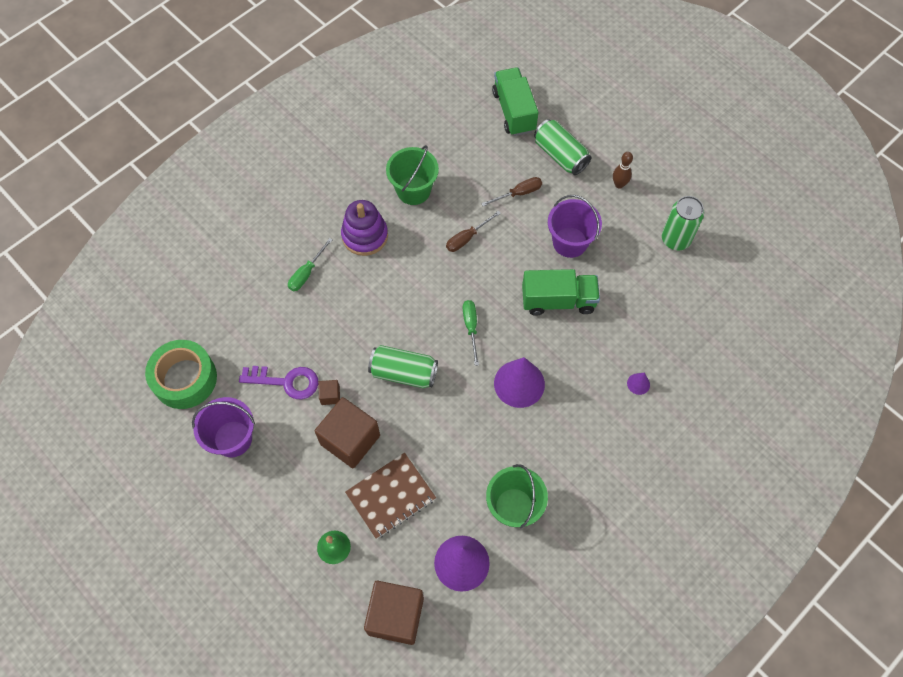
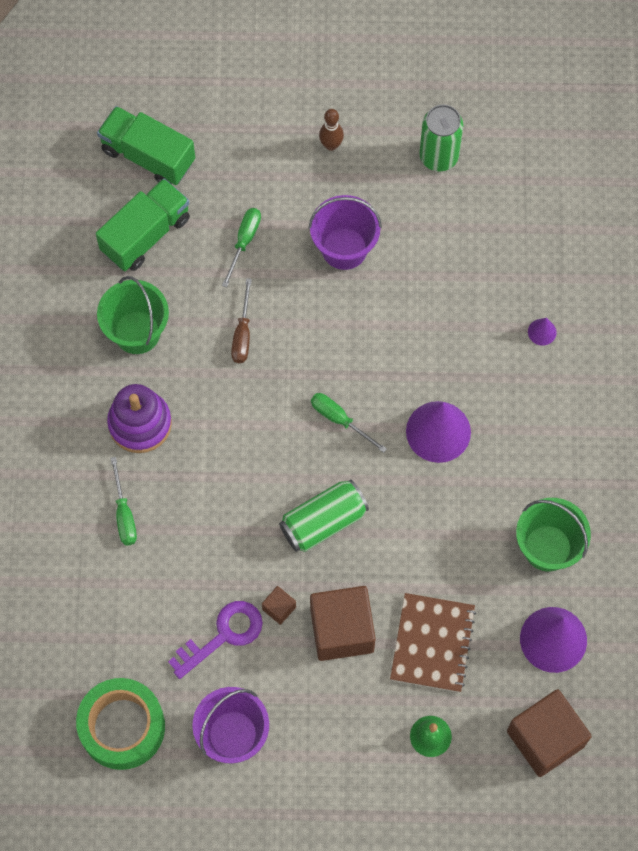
camera: 45 degrees left, 5 degrees up
(518, 193) = (244, 241): brown screwdriver -> green screwdriver
(558, 300) = (392, 318): green truck -> green truck (146, 234)
(560, 155) = (243, 164): green can -> none

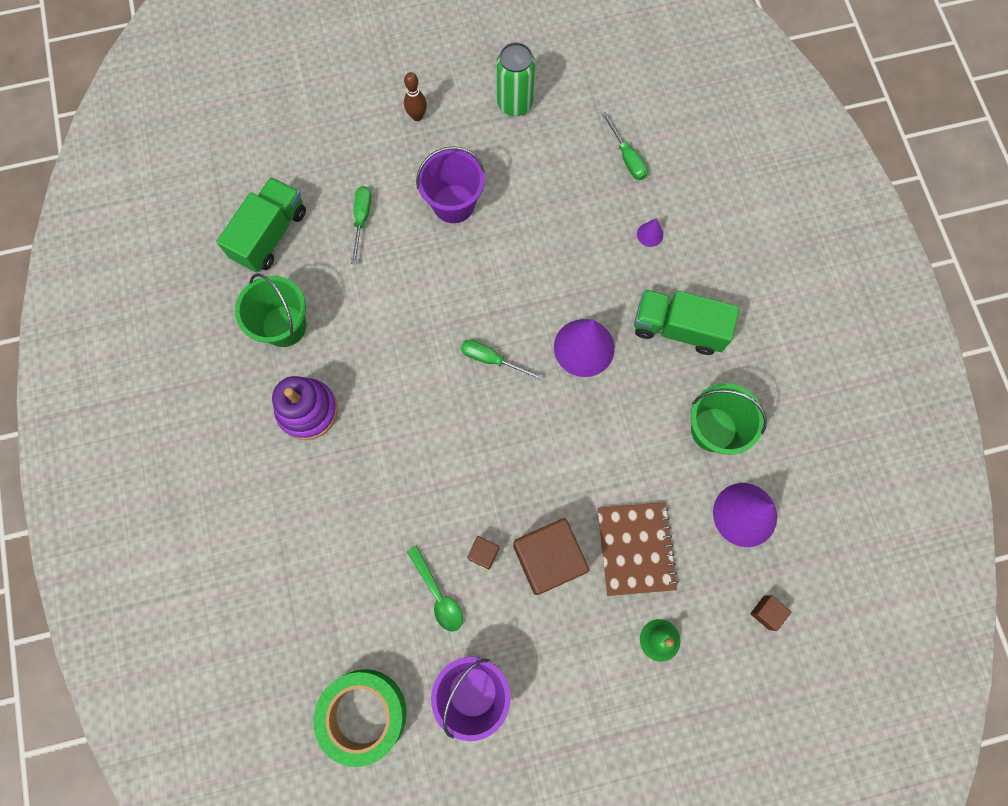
camera: 15 degrees left, 5 degrees up
(124, 514) = (314, 501): green screwdriver -> green screwdriver (627, 158)
(148, 156) = (255, 164): green truck -> green truck (678, 328)
(223, 635) = (438, 594): purple key -> green spoon
(242, 334) = (382, 303): brown screwdriver -> none
(323, 521) = (503, 459): green can -> none
(545, 738) = (766, 612): brown cube -> brown cube, size x0.44

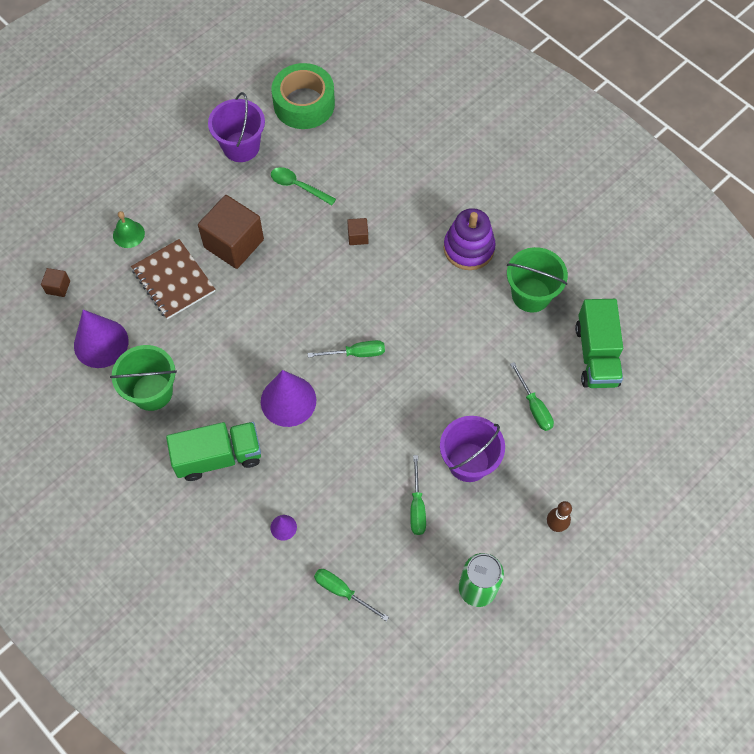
camera: 150 degrees right, 10 degrees down
(483, 553) = (281, 224): brown cube -> brown cube (358, 236)
(523, 191) = (417, 506): none -> green screwdriver

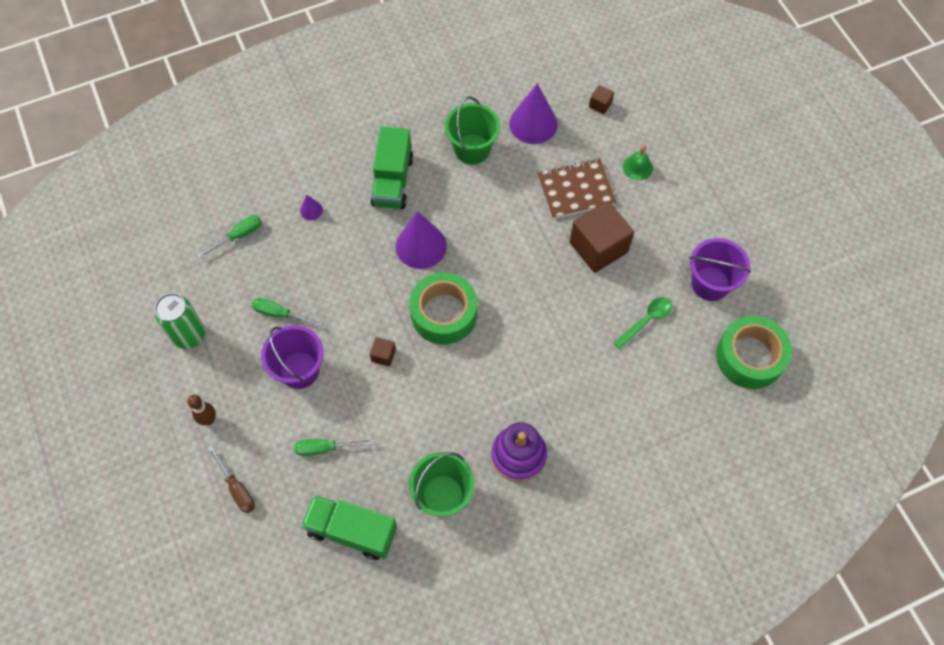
camera: 110 degrees right, 0 degrees up
(356, 353) = (444, 314): green screwdriver -> green tape
(358, 236) = (569, 356): brown cube -> brown cube (383, 355)
(607, 468) = (236, 488): none -> brown screwdriver

